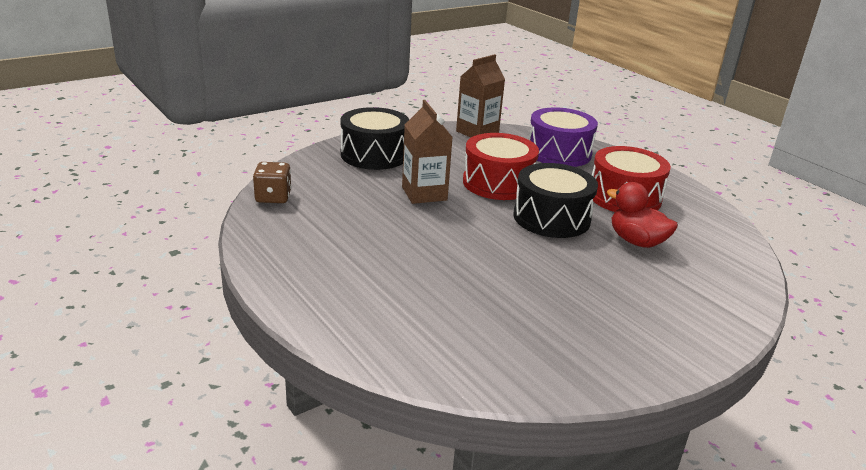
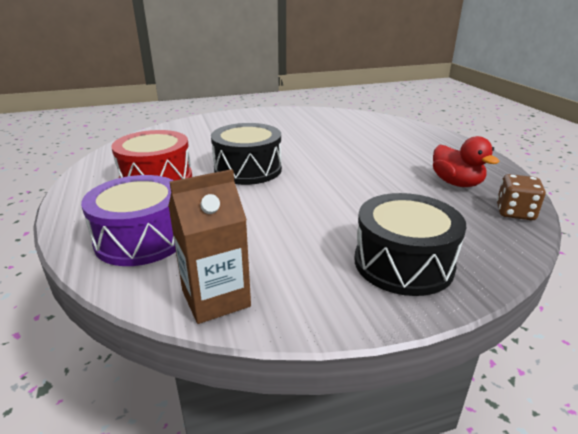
camera: 160 degrees left, 0 degrees up
(424, 193) = (352, 201): brown carton -> none
(498, 183) = (265, 205): red drum -> none
(636, 241) = (203, 150): red duck -> red duck (456, 183)

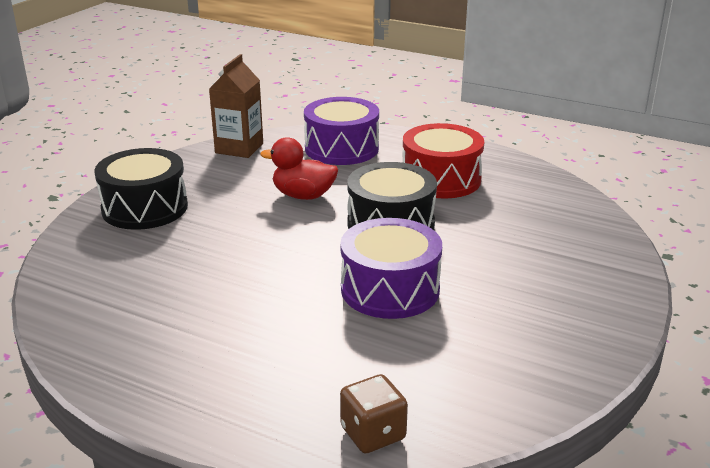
camera: 135 degrees right, 0 degrees up
(311, 147) = (390, 289): none -> purple drum
(456, 183) = (149, 314): red duck -> red duck (303, 196)
(515, 212) = (64, 299): brown dice -> brown dice (373, 433)

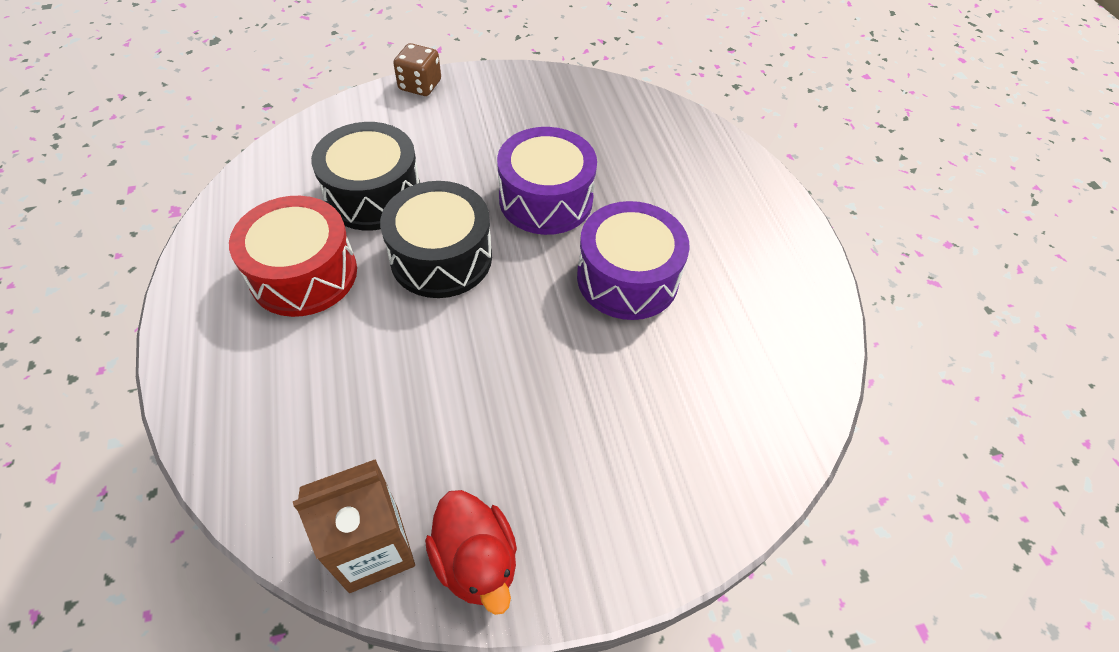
camera: 135 degrees left, 25 degrees up
(145, 208) = (619, 496): black drum -> black drum (373, 195)
(303, 196) = (447, 365): red duck -> red duck (476, 561)
(341, 148) = (282, 420): purple drum -> purple drum (627, 278)
(373, 433) = (689, 129): brown dice -> brown dice (420, 85)

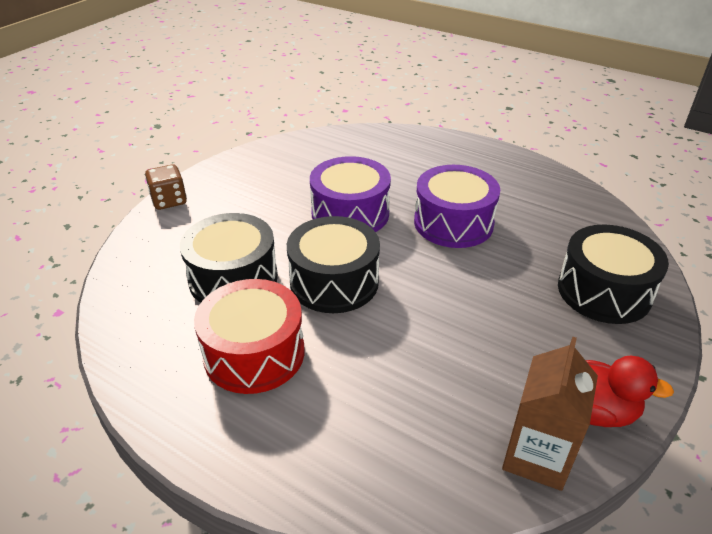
camera: 40 degrees left, 15 degrees down
(669, 467) = (604, 291): none -> black drum

